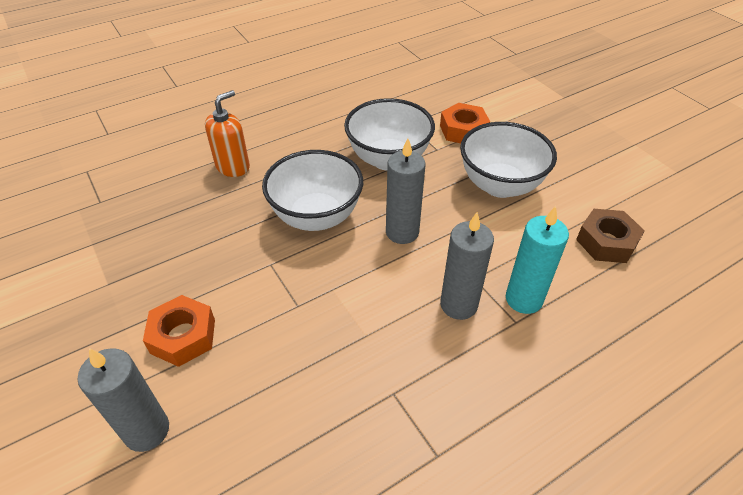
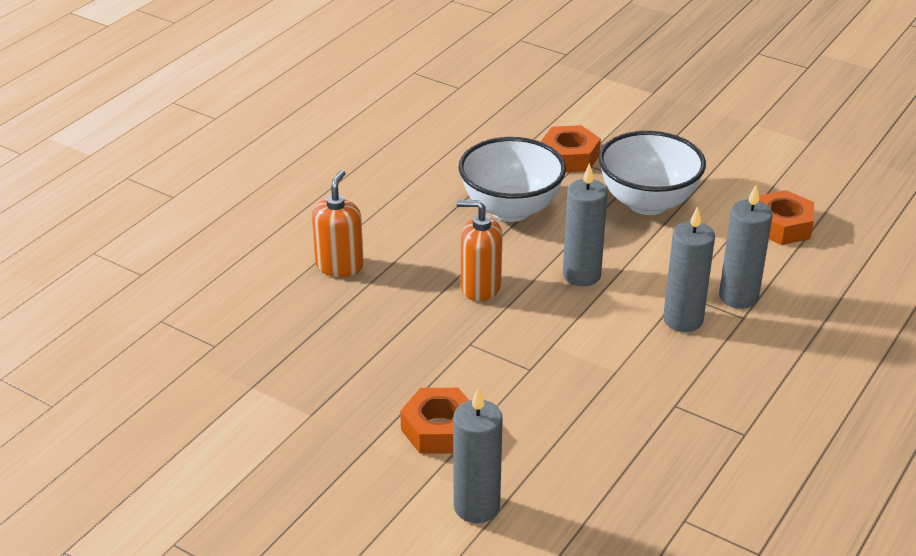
camera: 25 degrees left, 10 degrees down
(316, 217) = (480, 287): white bowl -> orange soap dispenser
(524, 299) = (738, 297): turquoise candle -> grey candle
(606, 242) = (782, 226): brown nut -> orange nut

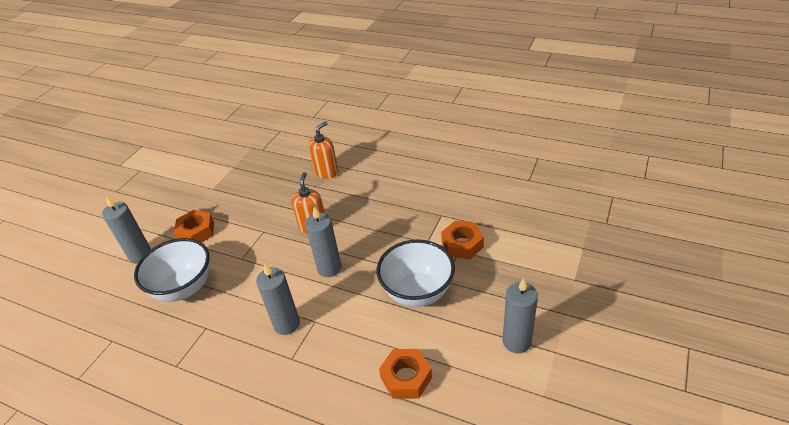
camera: 85 degrees right, 5 degrees up
(339, 266) = (326, 172): orange soap dispenser -> orange soap dispenser turned 60 degrees counterclockwise
(511, 209) = (393, 226): white bowl -> white bowl (184, 288)
(738, 297) = (313, 354): grey candle -> grey candle (516, 341)

